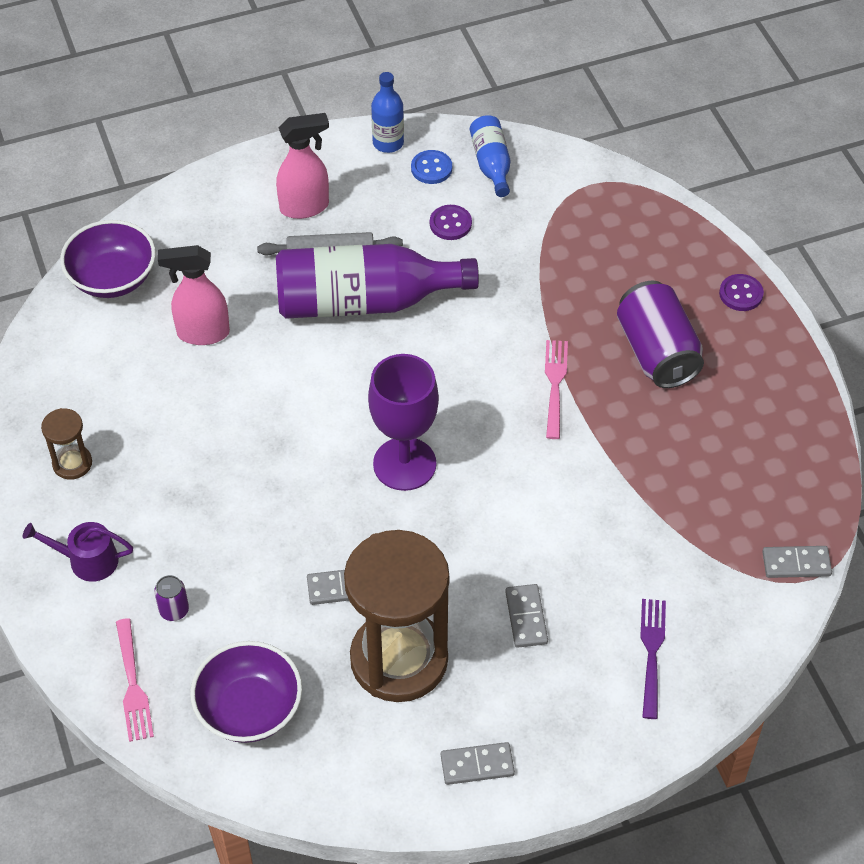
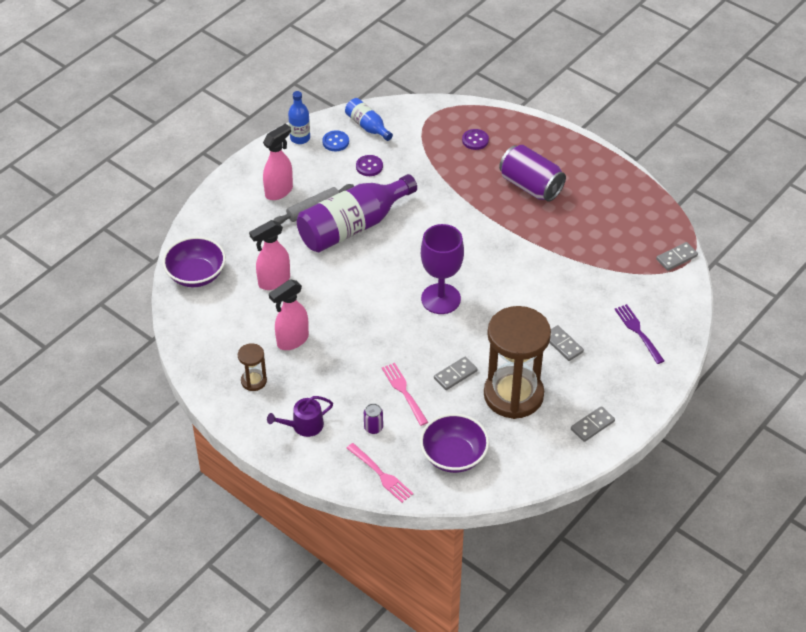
camera: 30 degrees left, 5 degrees down
(163, 430) = (292, 341): none -> pink spray bottle
(555, 385) = (490, 225): pink fork -> pink fork (404, 392)
(741, 294) = (552, 139): purple button -> purple button (475, 140)

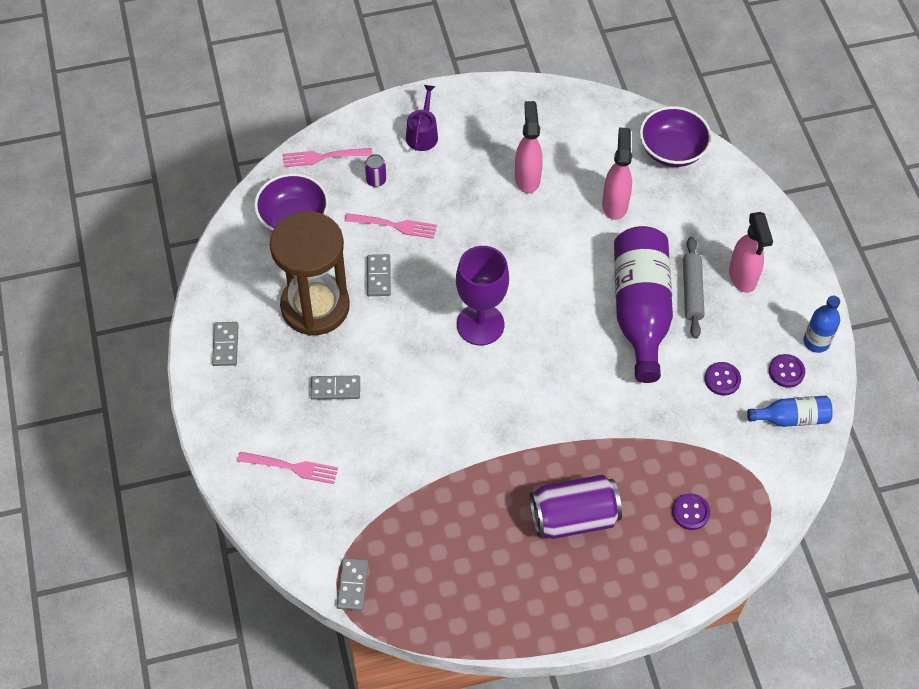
camera: 125 degrees right, 10 degrees up
(254, 381) = (503, 126): brown hourglass -> none
(335, 142) = (786, 371): blue button -> purple button
(638, 332) = (291, 467): purple fork -> pink fork

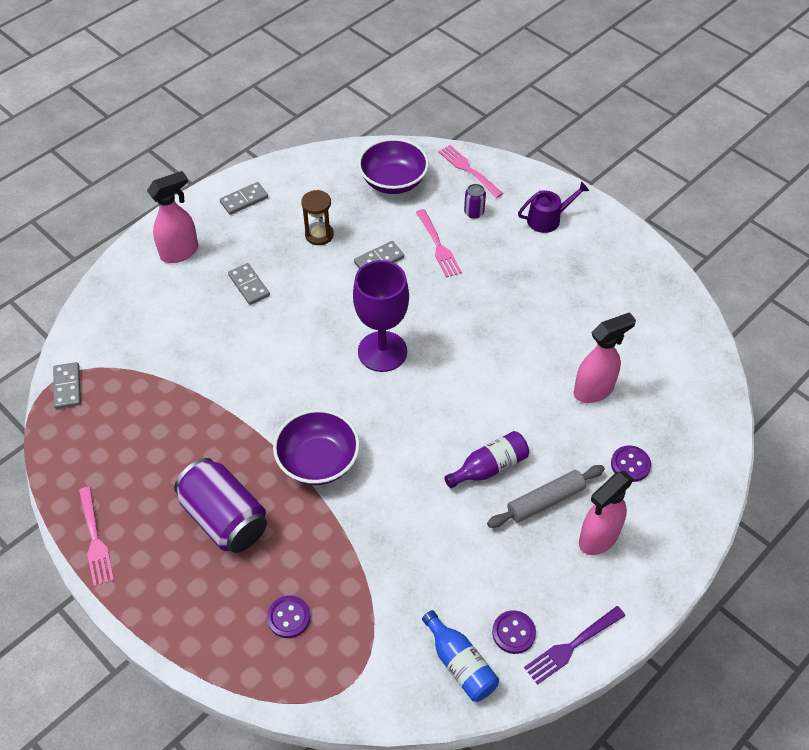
camera: 60 degrees right, 5 degrees down
(291, 467) = (156, 294): pink fork -> pink fork (95, 539)
(315, 306) = (319, 235): brown hourglass -> brown hourglass, size x0.43
(353, 585) = (67, 387): grey domino -> grey domino turned 75 degrees counterclockwise
(527, 178) = (565, 311): pink spray bottle -> pink spray bottle (180, 252)
(640, 311) = (489, 467): purple bottle -> purple bottle, size x0.49
(672, 150) = (697, 407): purple bowl -> purple bowl (318, 461)
(722, 379) = (461, 576): purple button -> purple button (630, 464)
(816, 342) = (572, 646): blue bottle -> purple fork

